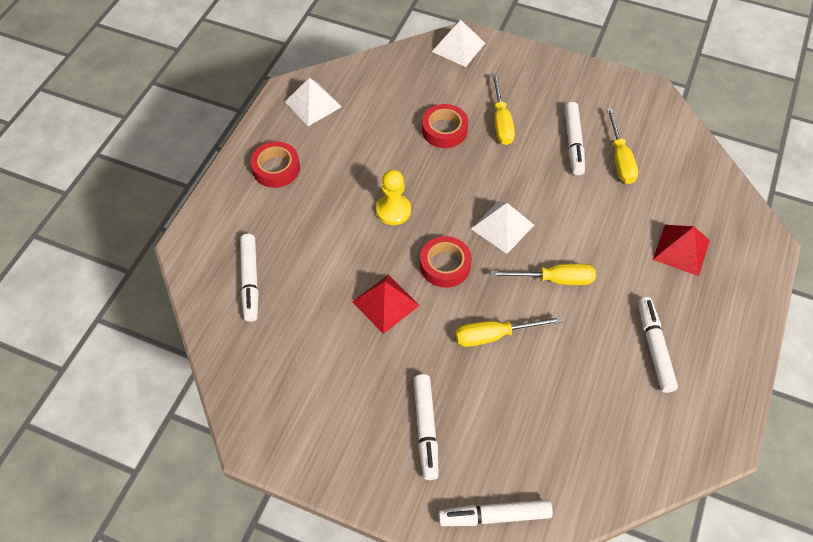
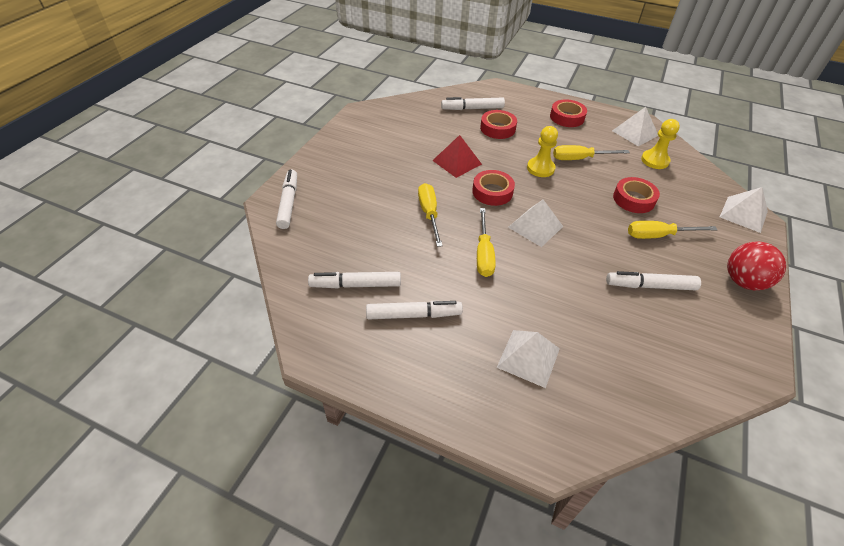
camera: 90 degrees right, 10 degrees down
(304, 251) = (497, 128): none -> red tape
(371, 97) = (655, 160): none -> yellow pawn
(425, 429) = (358, 176): white marker -> white marker (355, 285)
(554, 74) = (743, 281): none -> red ball
(620, 159) = (640, 322): yellow screwdriver -> yellow screwdriver (580, 159)
(681, 250) = (528, 357): red pyramid -> white pyramid

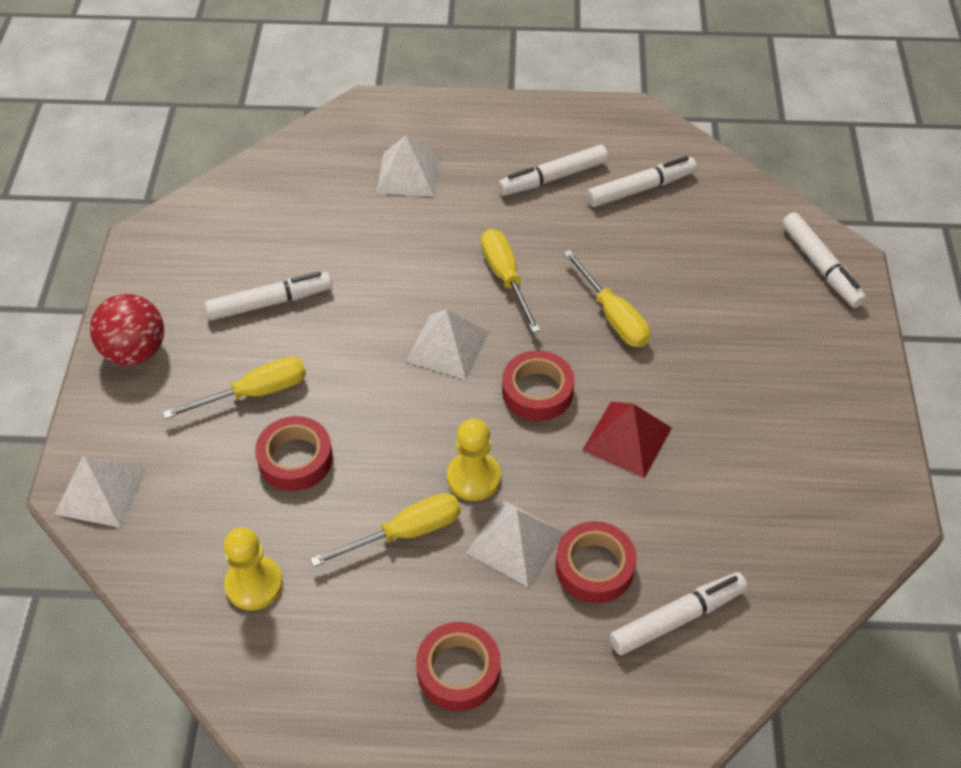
camera: 160 degrees right, 5 degrees up
(635, 133) = (297, 670): white pyramid -> white pyramid (515, 542)

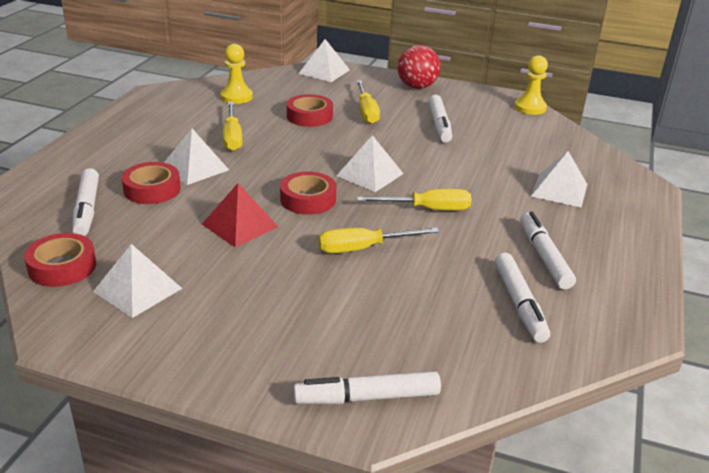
camera: 105 degrees right, 20 degrees down
(458, 670) = (132, 137): red tape -> red tape (62, 266)
(473, 477) = (254, 164): yellow pawn -> yellow pawn (530, 107)
(791, 484) = (137, 289): none -> white pyramid

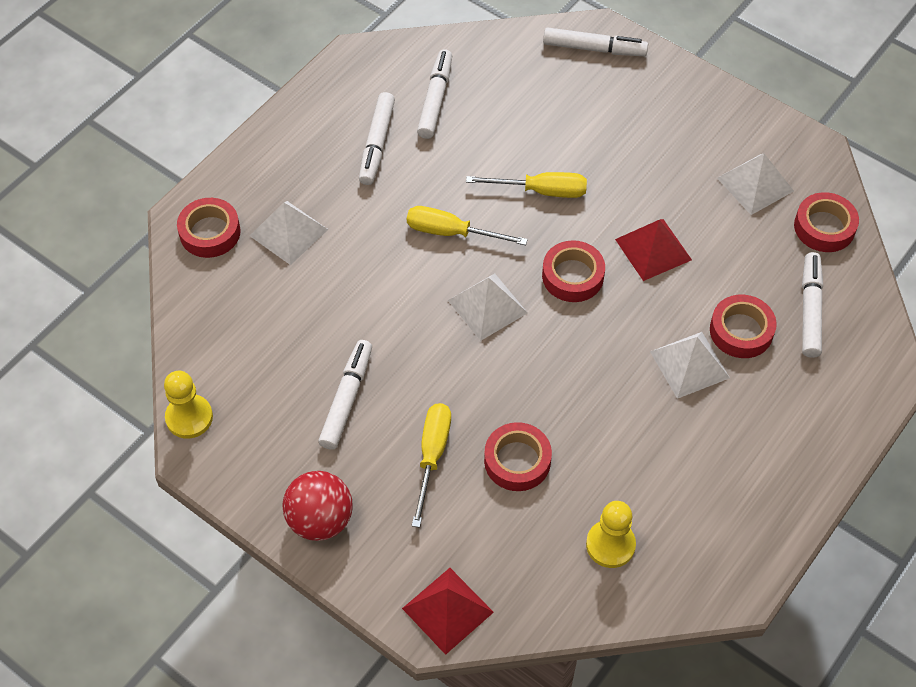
camera: 160 degrees left, 25 degrees up
(232, 137) = (634, 425): yellow screwdriver -> none
(324, 71) = (447, 610): white pyramid -> red pyramid
(618, 181) = (210, 232): none -> red tape

